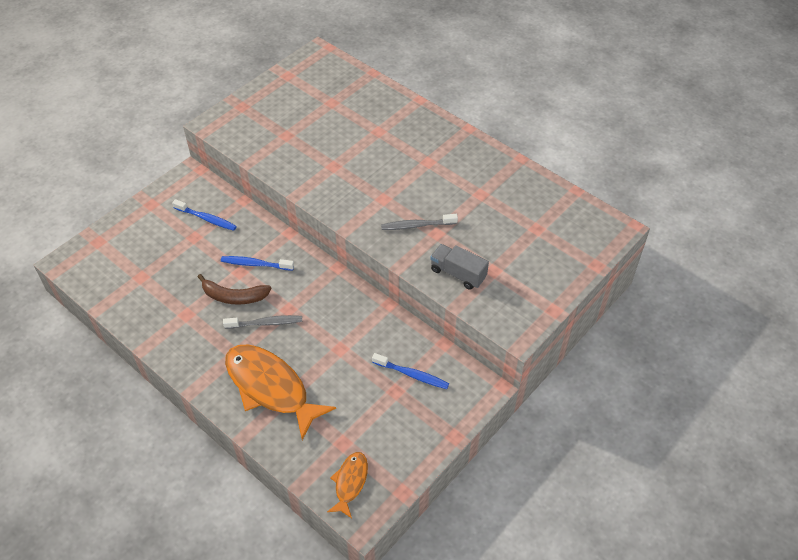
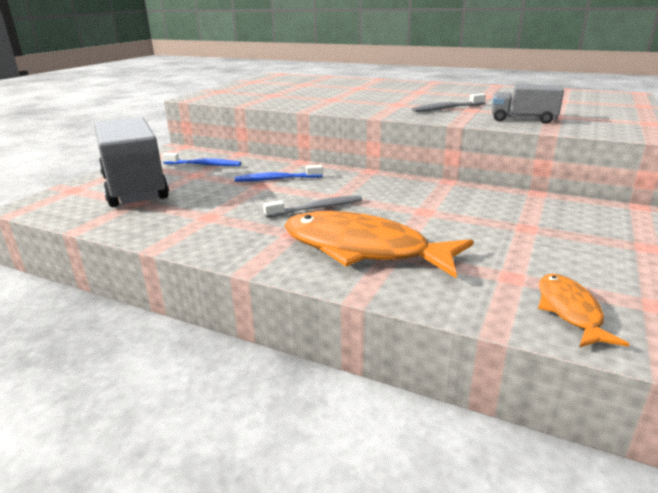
camera: 15 degrees left, 25 degrees down
(143, 252) = (135, 188): none -> grey truck
(234, 296) = (264, 198): brown banana -> none
(412, 375) = (531, 214): blue toothbrush -> none

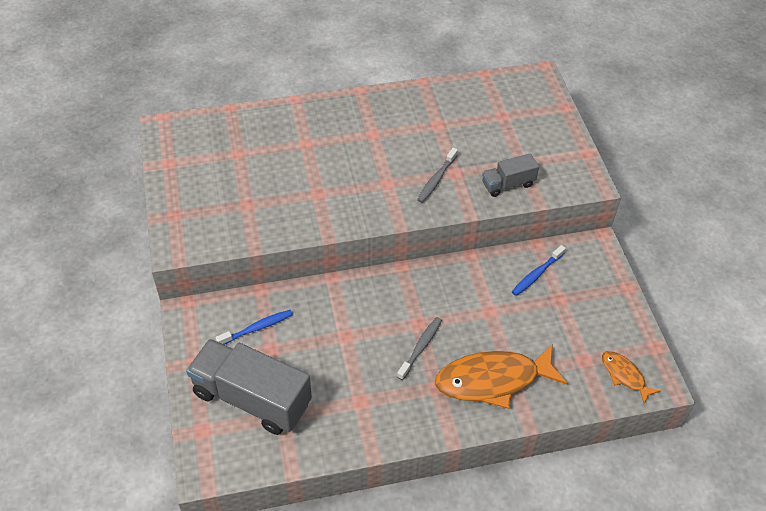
camera: 40 degrees left, 25 degrees up
(276, 179) = (347, 320): blue toothbrush -> blue toothbrush (536, 274)

